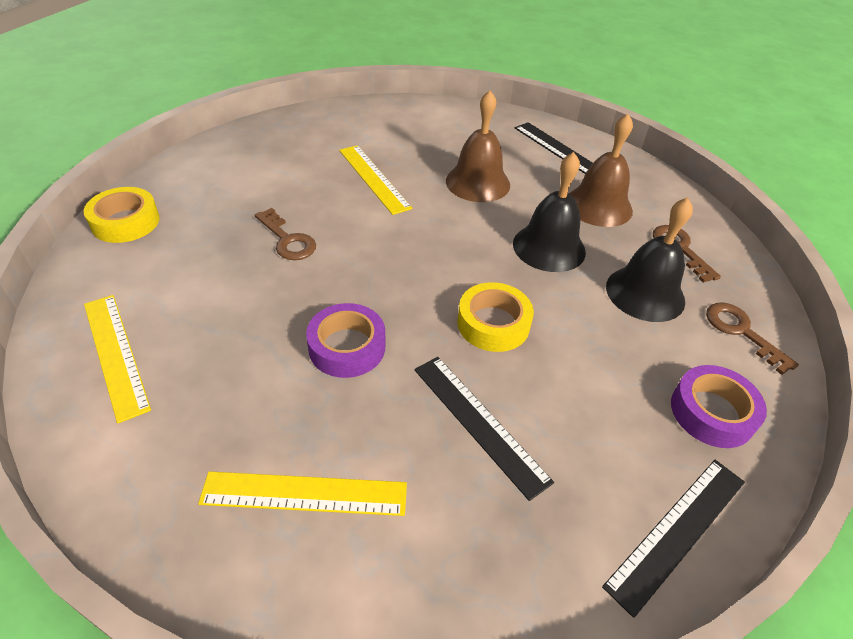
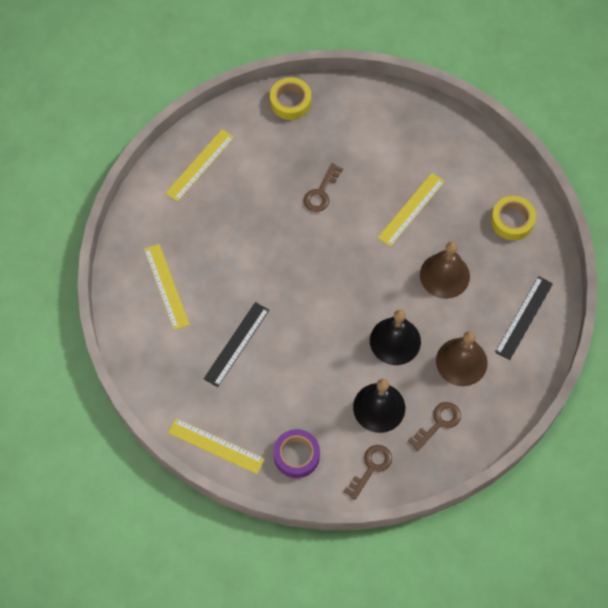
camera: 70 degrees right, 20 degrees up
(347, 347) = (255, 264): purple tape -> none
(493, 324) = (308, 329): yellow tape -> yellow tape (512, 221)
(677, 531) = (216, 445): black ruler -> yellow ruler

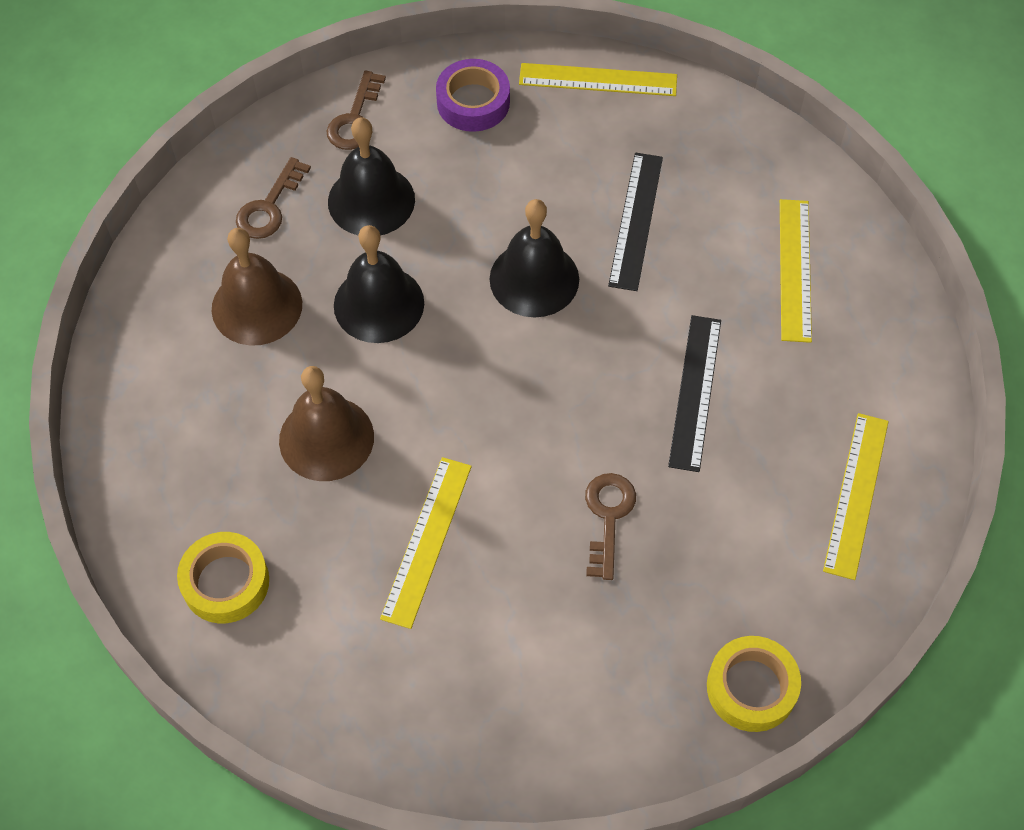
camera: 160 degrees right, 5 degrees down
(166, 286) = (795, 269): yellow ruler -> yellow ruler turned 45 degrees clockwise
(306, 327) = (534, 279): none -> black bell
(524, 317) = (165, 410): black ruler -> black ruler (695, 392)

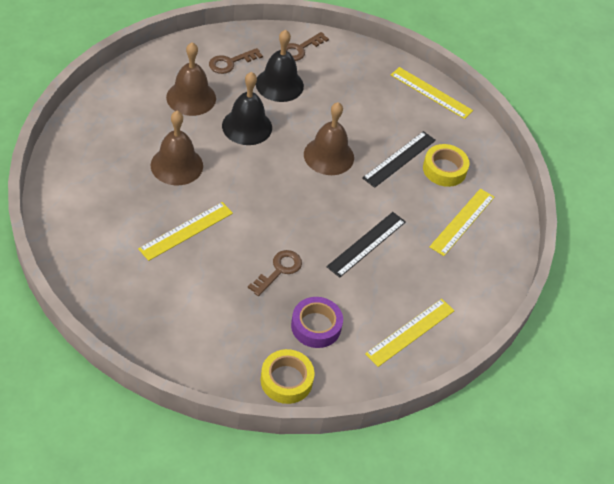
camera: 25 degrees right, 10 degrees down
(225, 582) = (83, 195): yellow tape -> yellow tape (444, 169)
(473, 102) = (362, 71): purple tape -> purple tape (316, 326)
(534, 279) = (328, 156): black bell -> brown bell

